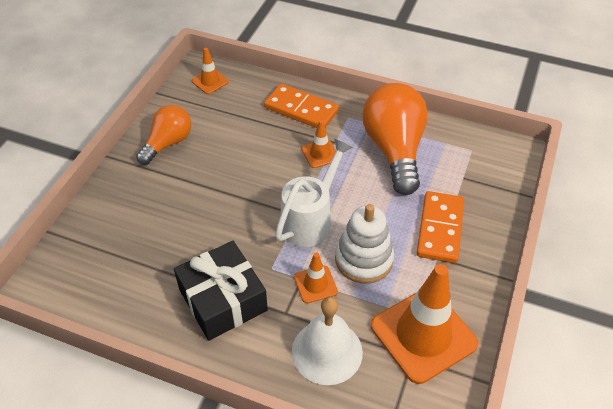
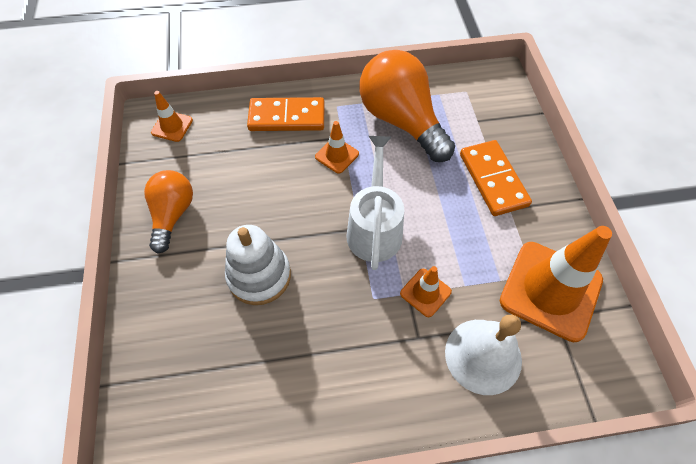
camera: 30 degrees left, 10 degrees up
(223, 300) = (349, 358): black gift -> none
(363, 259) = (450, 244): white stacking toy -> white stacking toy (259, 276)

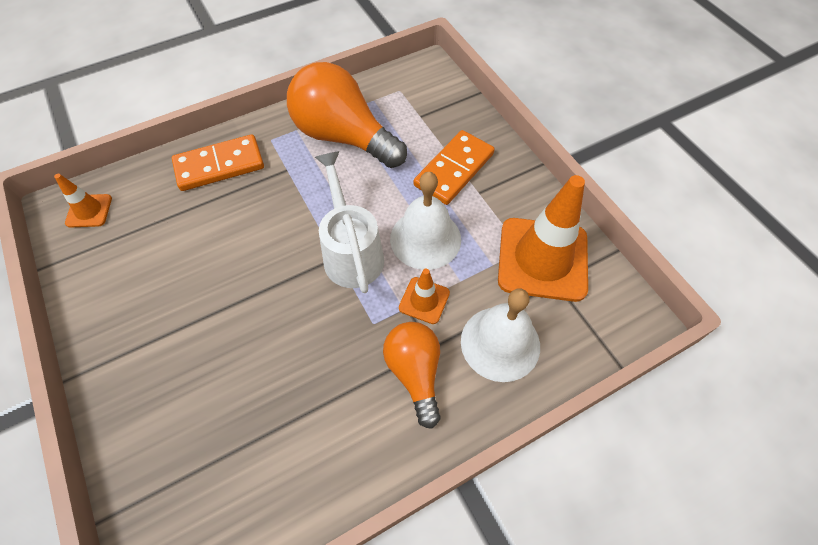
camera: 20 degrees left, 0 degrees up
(173, 215) = (122, 306): orange light bulb -> orange light bulb (415, 373)
(259, 276) = (243, 340): white stacking toy -> none
(337, 155) = (287, 190): orange traffic cone -> none
(445, 236) = (425, 238): none -> white bell
(493, 180) = (454, 169): orange domino -> orange domino turned 75 degrees clockwise

